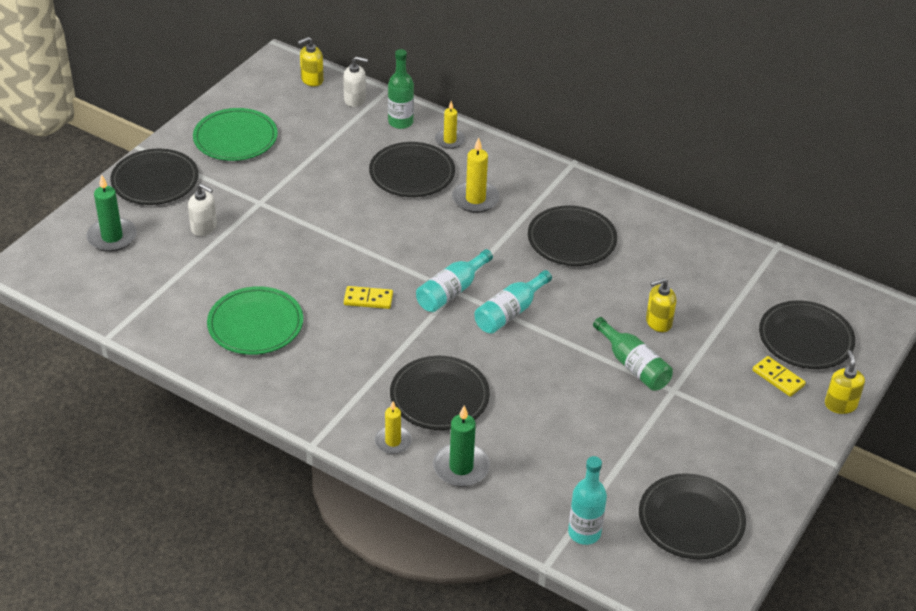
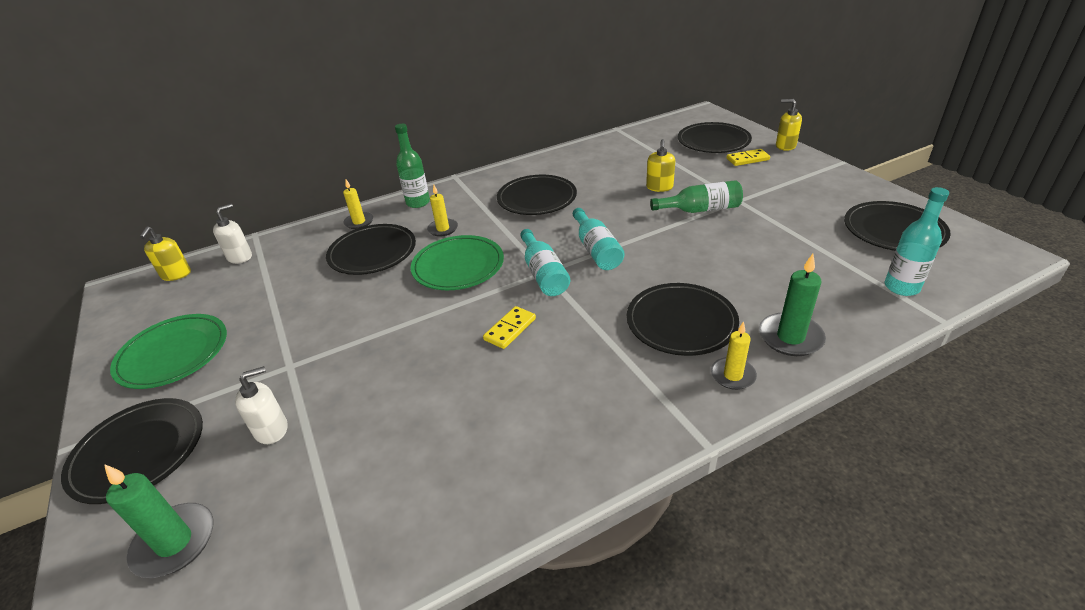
camera: 55 degrees left, 5 degrees down
(255, 324) = (474, 434): green plate -> green plate (458, 266)
(400, 122) = (303, 240): green bottle -> green bottle (418, 203)
(475, 199) = (443, 229): yellow candle -> yellow candle, size x0.66

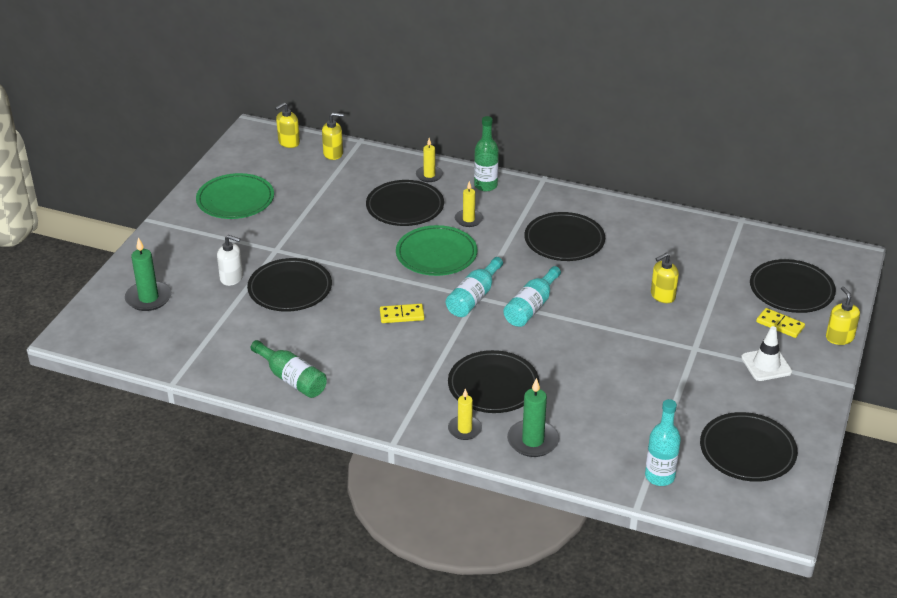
camera: 45 degrees right, 0 degrees up
(138, 452) = (173, 245): black plate -> black plate (290, 288)
(240, 257) = (333, 154): white soap dispenser -> yellow soap dispenser
(700, 209) = (653, 333): green bottle -> green bottle (291, 379)
(789, 181) = (766, 365): none -> white traffic cone

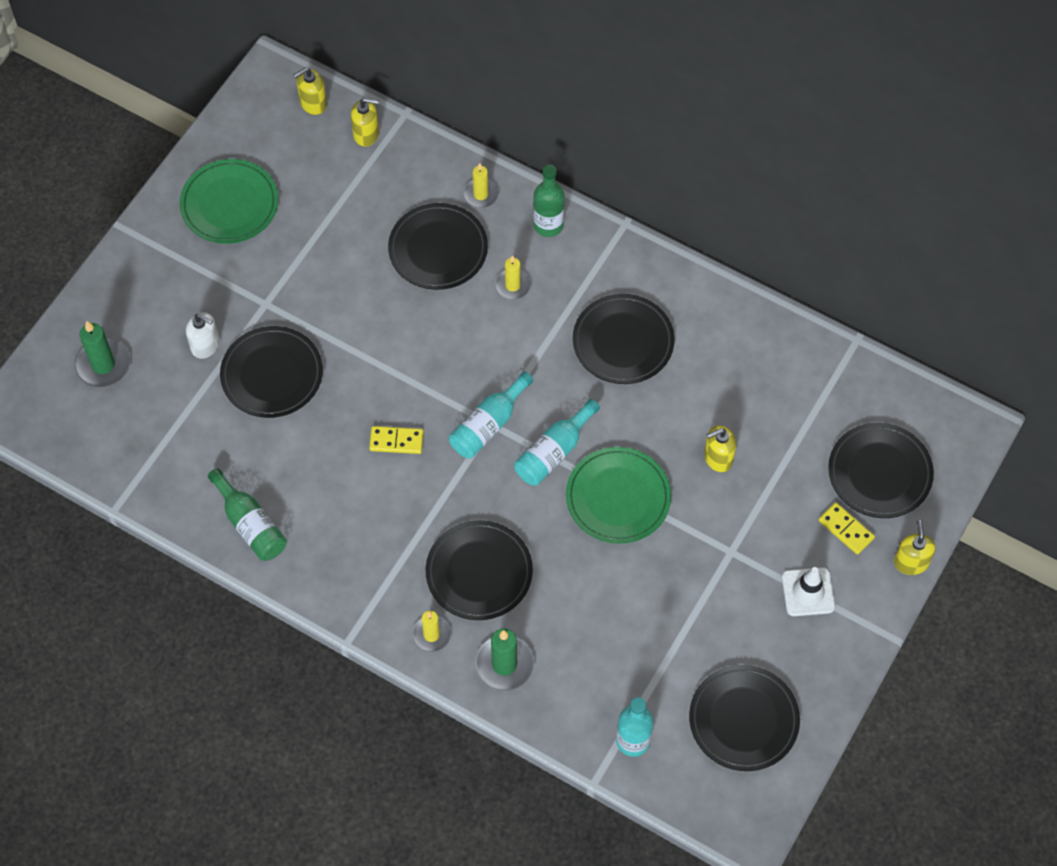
camera: 10 degrees right, 25 degrees up
(436, 254) = (459, 342): green plate -> green plate (618, 497)

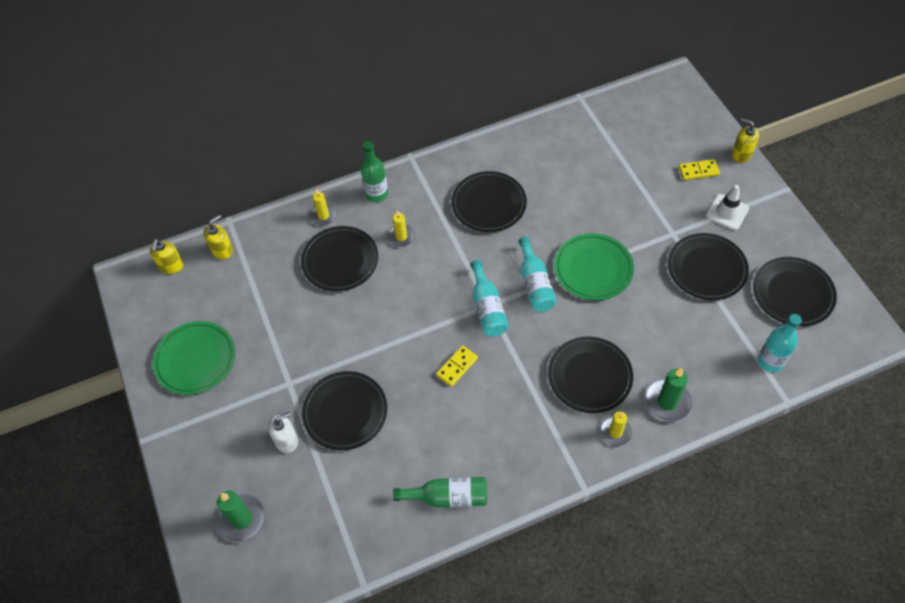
camera: 50 degrees left, 5 degrees down
(718, 458) = (605, 203): yellow soap dispenser -> none
(879, 473) = (673, 135): black plate -> black plate (706, 268)

